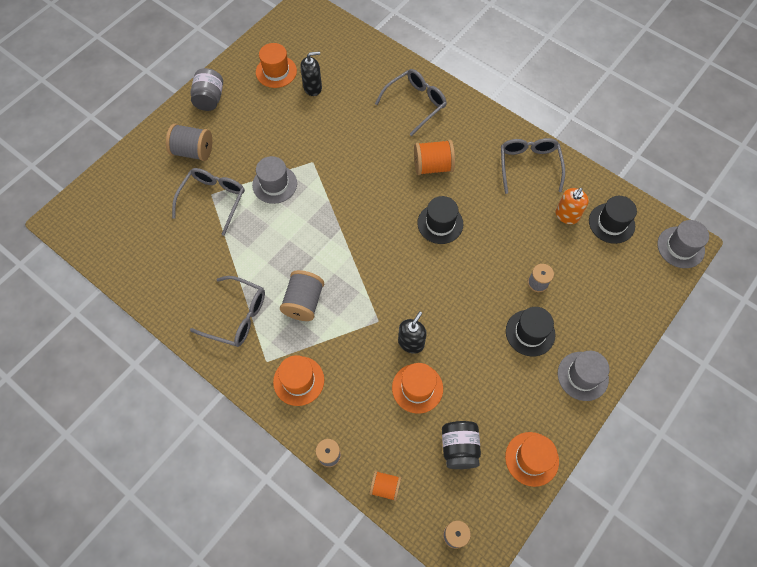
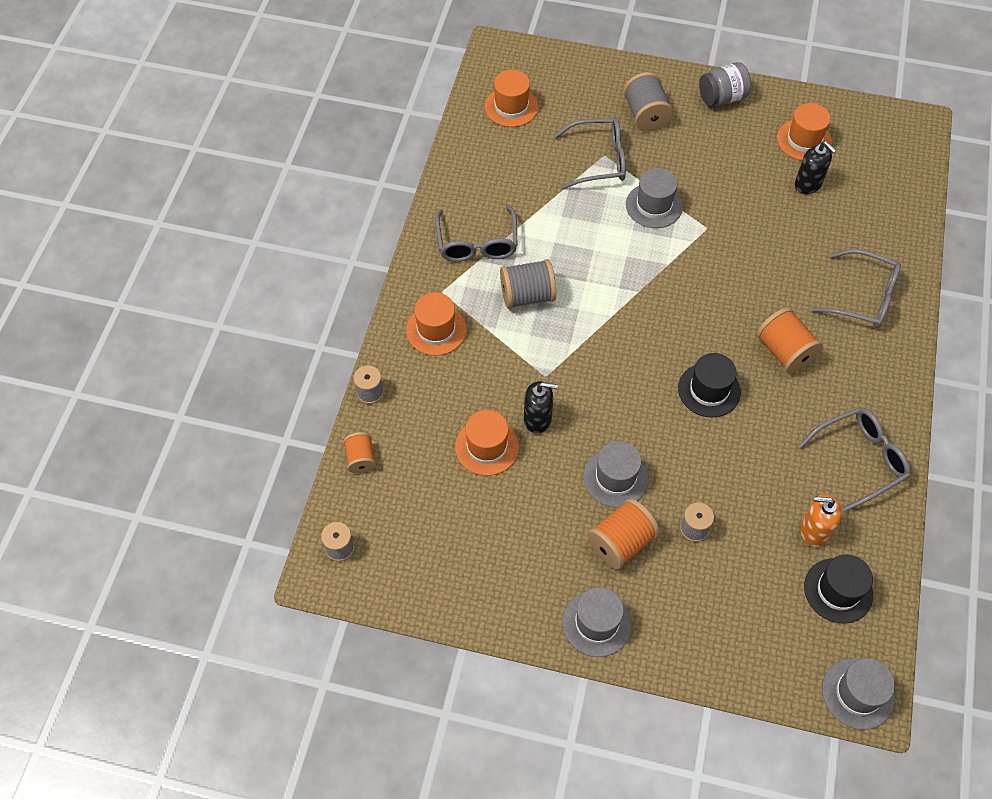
camera: 65 degrees right, 5 degrees down
(459, 448) = (438, 516): black jar -> none
(480, 313) = (615, 478): none -> grey hat
(530, 333) = (621, 543): black hat -> orange spool
(531, 459) = (463, 598): orange hat -> orange hat (511, 107)

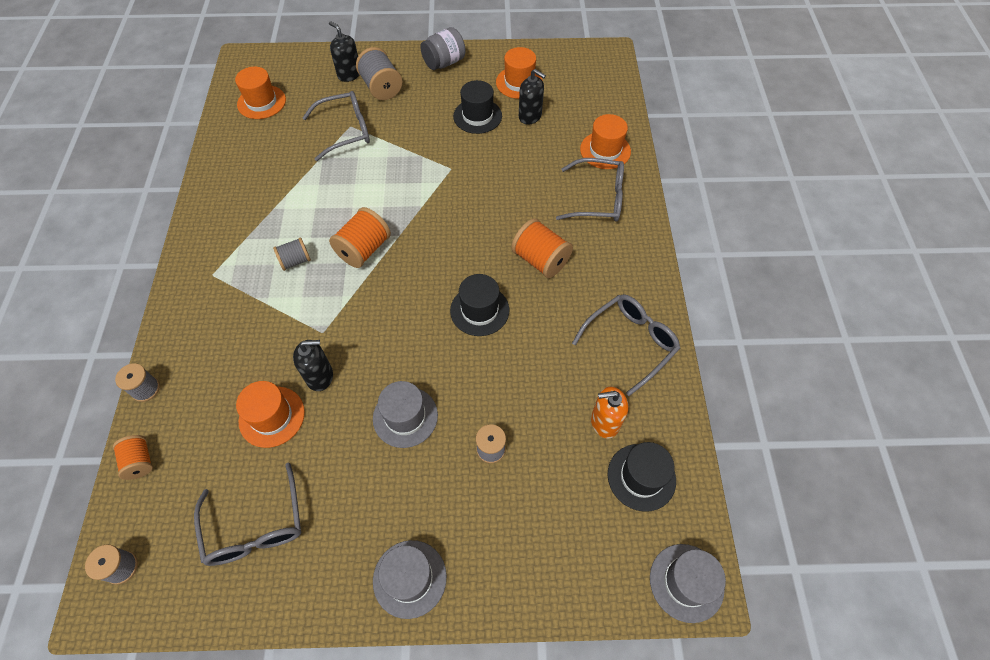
camera: 15 degrees left, 0 degrees up
(436, 330) = (209, 312): orange hat -> orange hat (605, 150)
(477, 243) = (242, 224): grey glasses -> grey glasses (255, 527)
(527, 295) = (295, 261): grey spool -> grey spool, size x0.61
(612, 92) = (349, 74): none -> black soap dispenser
(621, 543) = (421, 483): orange spool -> orange spool (364, 249)
(654, 205) = (401, 159): grey hat -> none
(748, 172) = (477, 116): none -> black hat

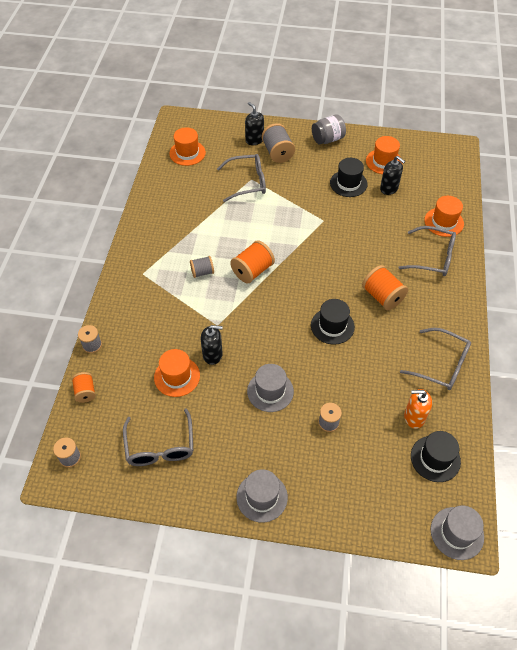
camera: 10 degrees right, 5 degrees down
(630, 342) = (441, 365): grey glasses -> grey glasses turned 60 degrees clockwise

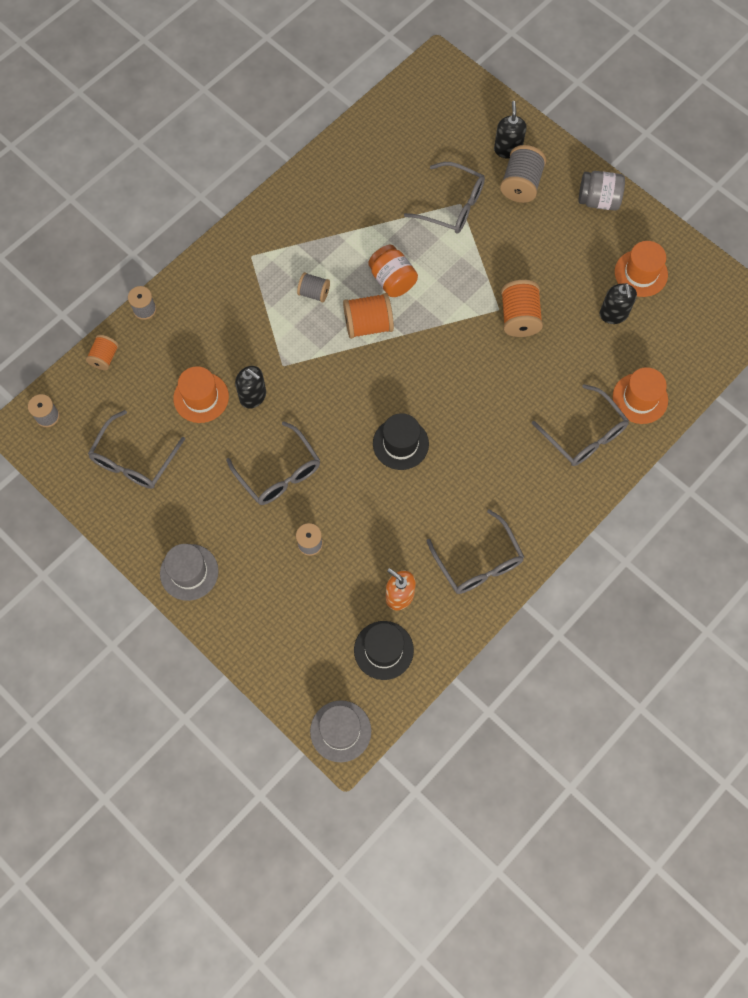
camera: 35 degrees right, 15 degrees up
(187, 153) = (414, 123): orange hat -> none
(246, 239) = (392, 280): none -> orange jar
(270, 391) = (279, 473): grey hat -> grey glasses
(348, 183) = (570, 278): black hat -> none
(382, 296) = (484, 445): orange spool -> orange spool (519, 317)

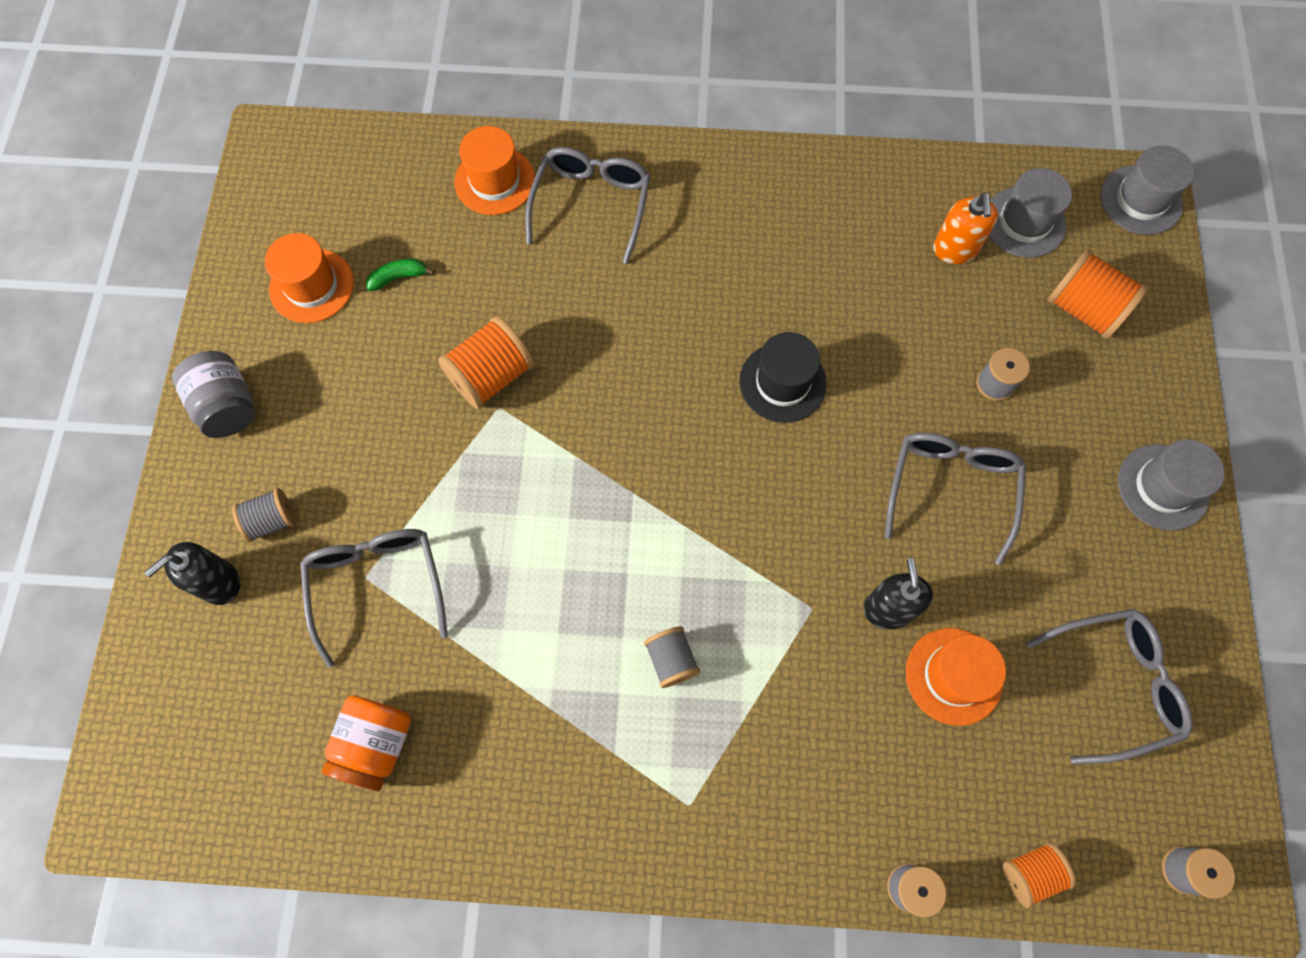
camera: 130 degrees left, 0 degrees up
(368, 324) = (657, 548): orange spool -> orange spool (1083, 309)
(383, 650) = (1024, 222): black hat -> grey hat
(392, 280) = (564, 571): orange jar -> orange jar (375, 744)
(478, 562) = (841, 203): grey glasses -> none
(521, 184) = (271, 520): grey spool -> grey spool, size x0.61
(613, 314) = (399, 277): black soap dispenser -> green banana

